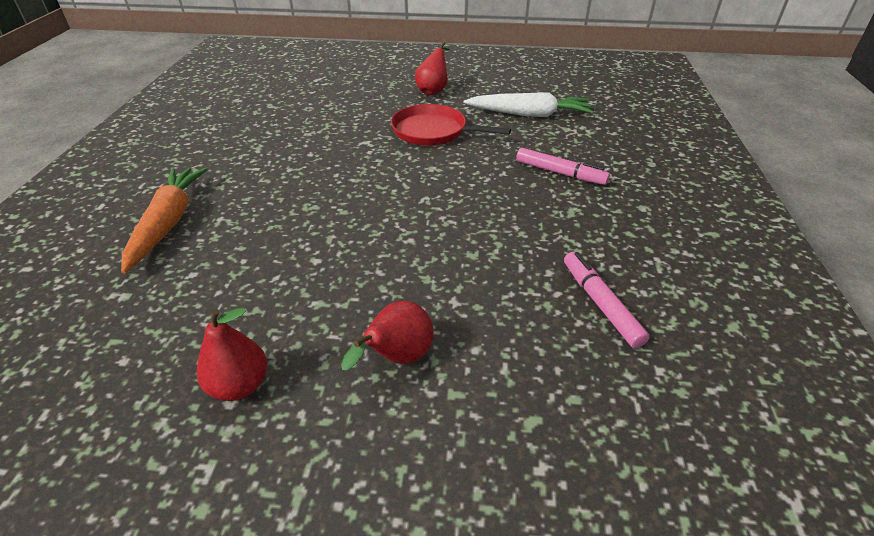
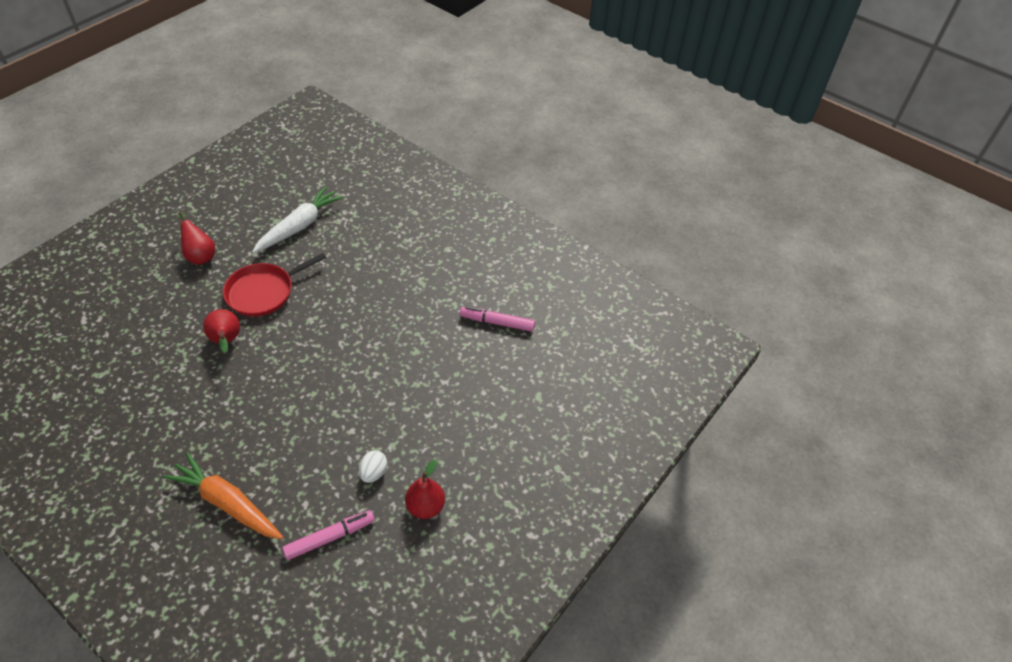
camera: 60 degrees left, 10 degrees up
(267, 307) = (373, 472): none -> white egg
(397, 358) = (462, 428): red pear -> red pear (226, 341)
(560, 173) = (381, 260): pink marker -> pink marker (330, 537)

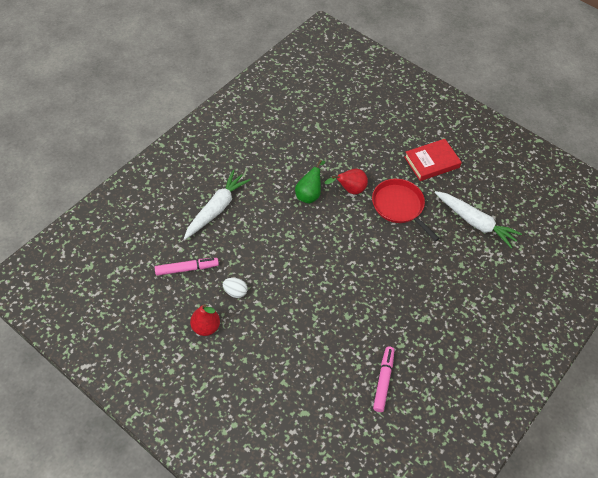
camera: 90 degrees right, 5 degrees up
(200, 256) = (431, 162): red pear -> red book
(225, 386) = (309, 194): none -> green pear
(227, 503) = (216, 209): orange carrot -> white carrot
(330, 537) = (187, 269): pink marker -> pink marker turned 75 degrees counterclockwise

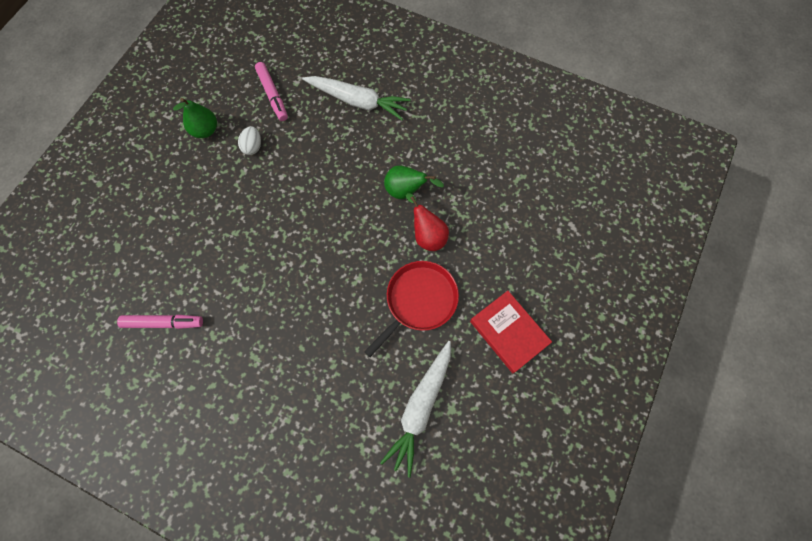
camera: 80 degrees right, 15 degrees up
(206, 327) = (205, 130): red pear -> green pear

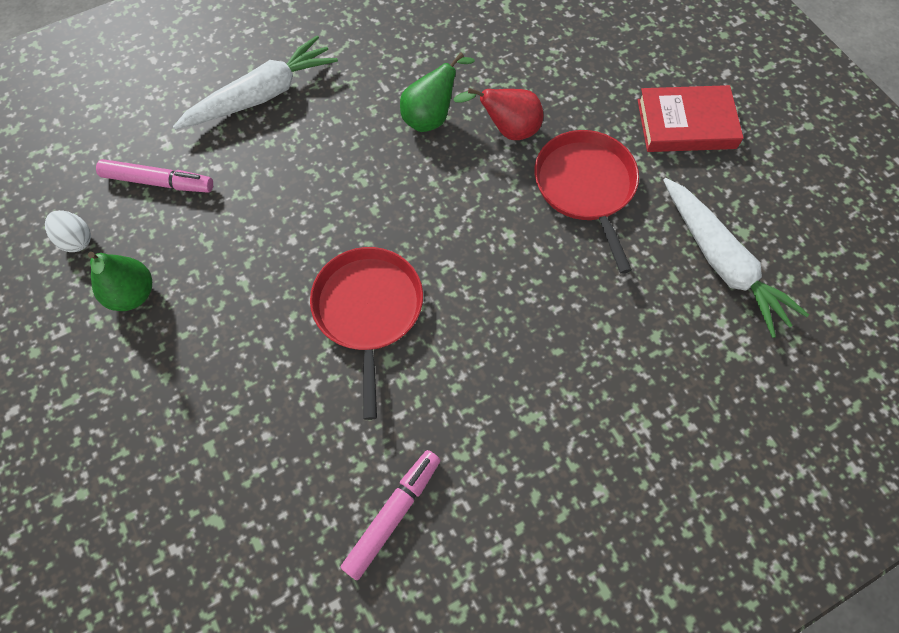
camera: 55 degrees left, 5 degrees down
(253, 146) = (215, 248): white egg -> white egg (76, 240)
(264, 239) = (368, 310): none -> red pan

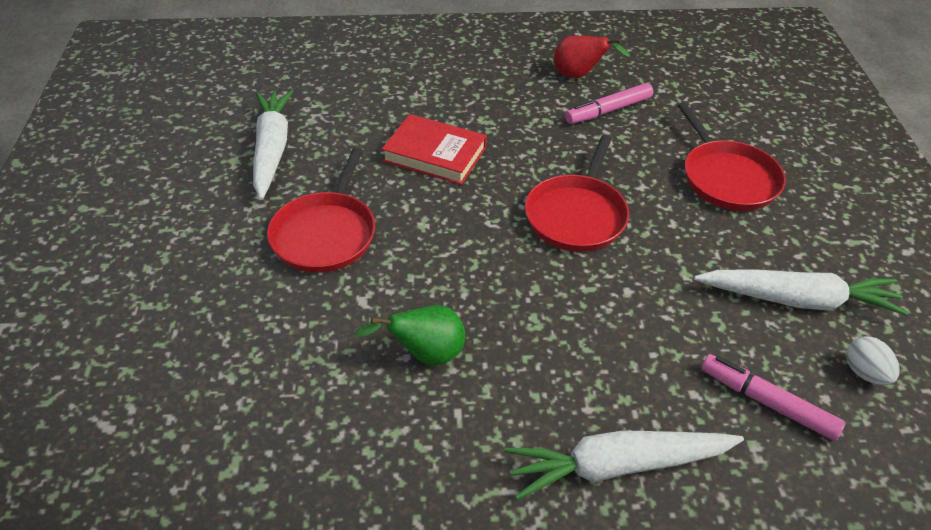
camera: 155 degrees left, 20 degrees down
(133, 294) = (798, 300): green pear -> white carrot
(217, 445) = (727, 178): none -> red pan
(508, 130) = (355, 309): red pear -> red pear (579, 76)
(686, 124) = (183, 249): red book -> red book (434, 154)

